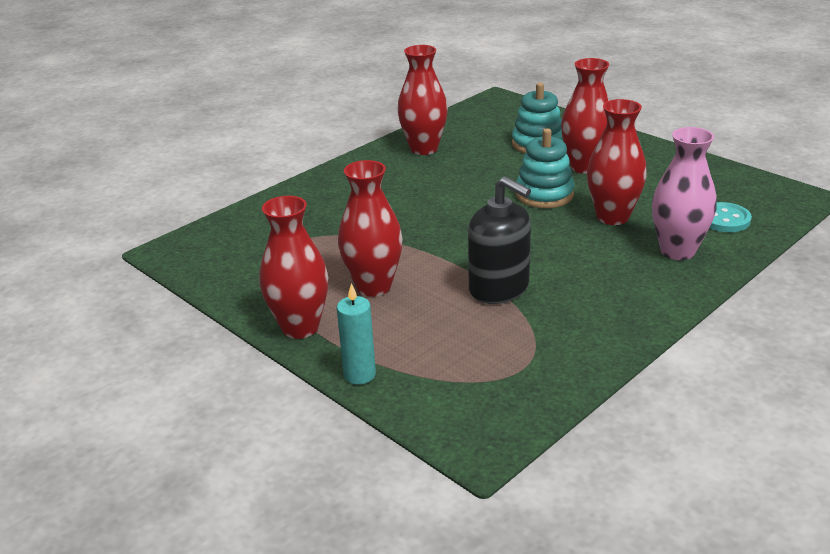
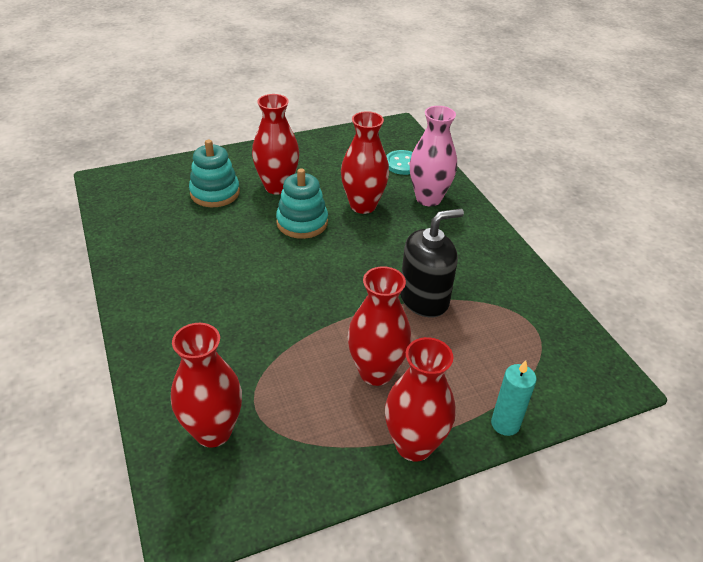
camera: 70 degrees left, 10 degrees up
(424, 149) = (152, 257): red vase -> red vase (213, 431)

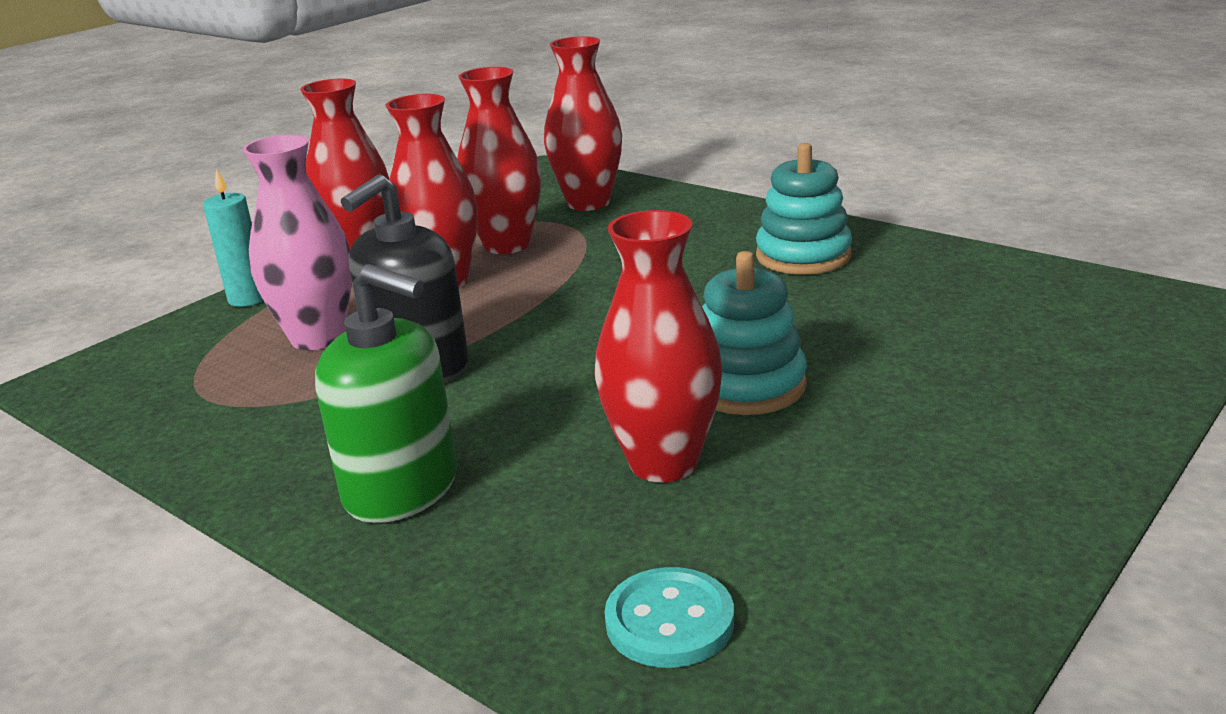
camera: 155 degrees right, 15 degrees down
(215, 193) = (984, 366): turquoise stacking toy -> turquoise stacking toy (803, 256)
(277, 187) = (892, 424): red vase -> red vase (507, 245)
(428, 198) = (520, 544): pink vase -> pink vase (318, 337)
(457, 234) = (402, 488): none -> green soap dispenser

